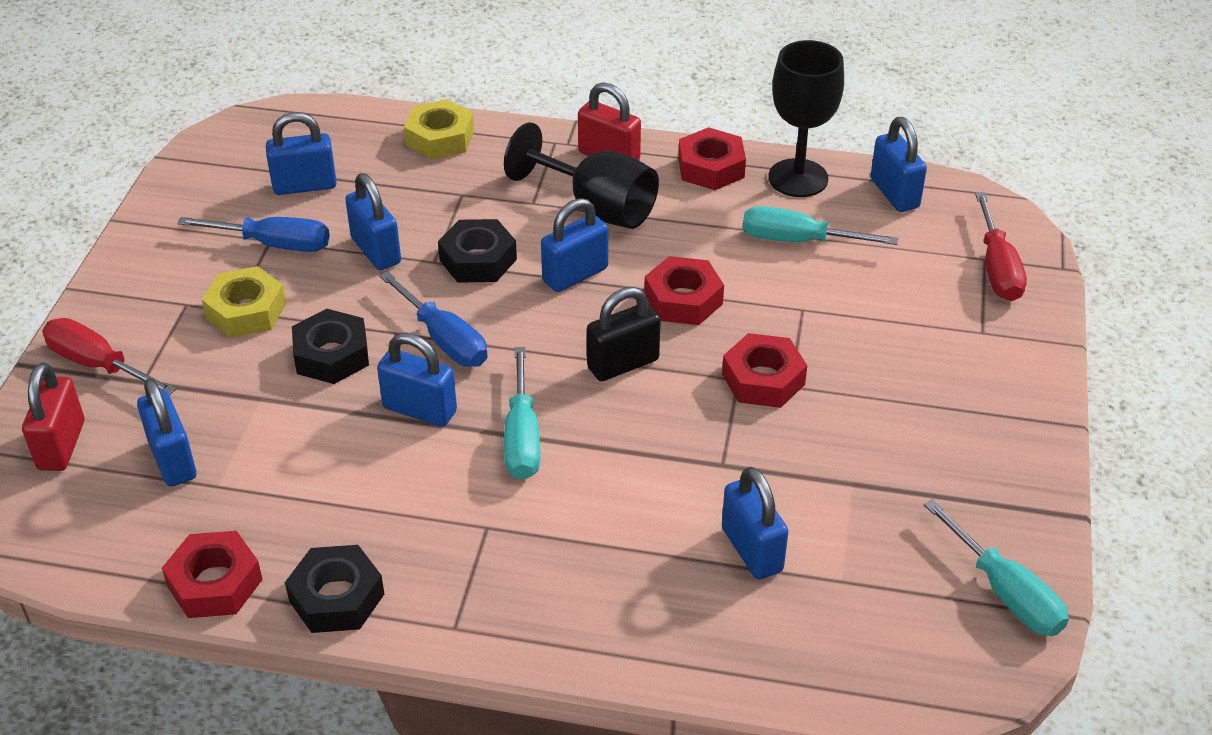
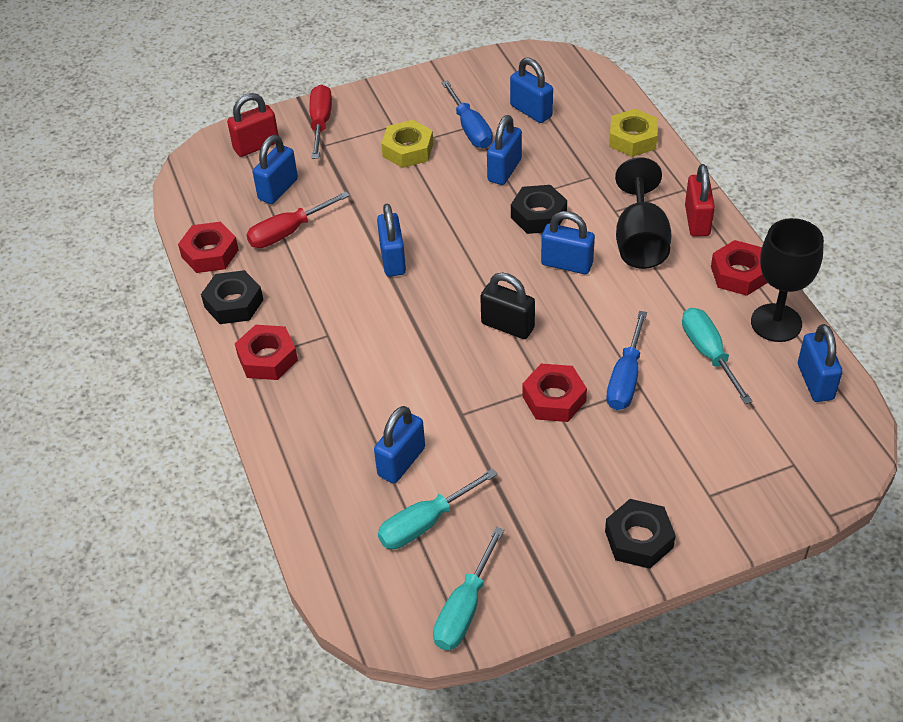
camera: 60 degrees right, 5 degrees up
(332, 355) = (404, 201): black nut -> black nut (639, 539)
(443, 339) = (457, 238): blue screwdriver -> blue screwdriver (626, 378)
(522, 437) = (408, 313): turquoise screwdriver -> turquoise screwdriver (425, 523)
(683, 299) = (592, 325): red nut -> red nut (267, 358)
(894, 193) = (815, 382): blue padlock -> blue padlock turned 45 degrees counterclockwise
(997, 268) = (790, 475): red screwdriver -> red screwdriver (288, 232)

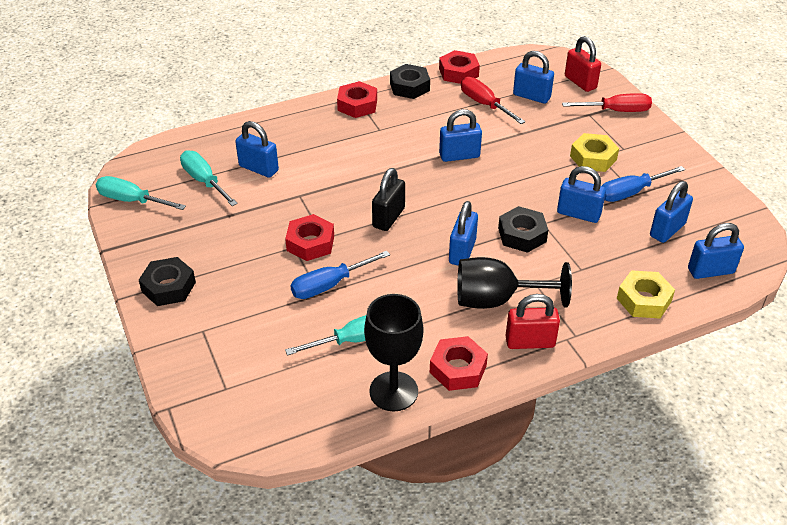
camera: 85 degrees right, 5 degrees down
(626, 378) = (330, 285): blue screwdriver -> blue screwdriver turned 45 degrees counterclockwise
(815, 382) = (318, 413): blue padlock -> blue padlock (710, 271)

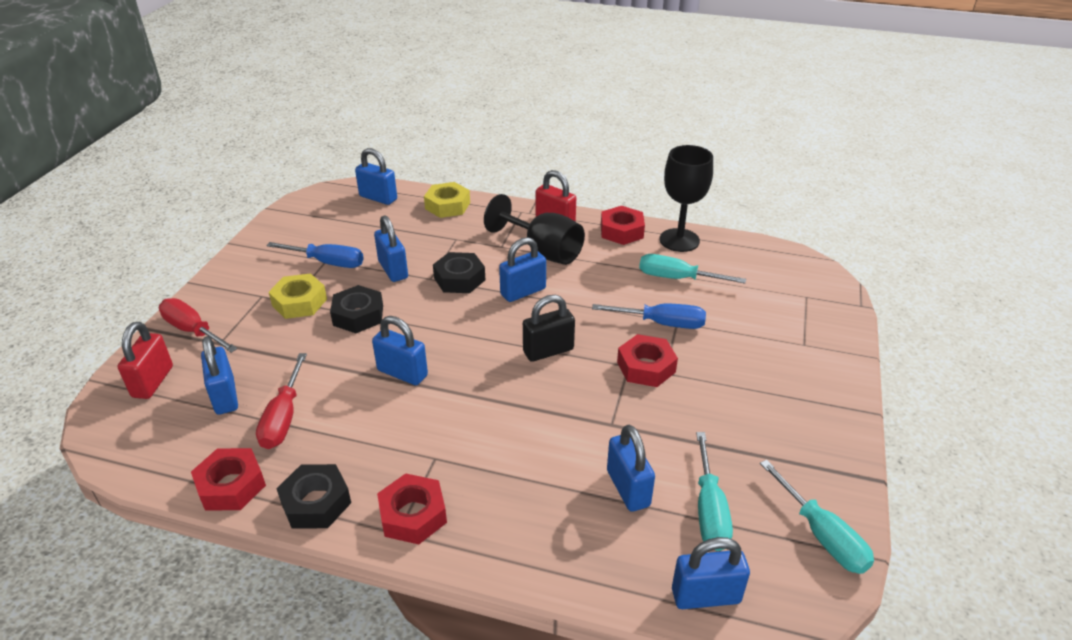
camera: 140 degrees left, 5 degrees down
(168, 287) = (819, 398): black nut -> black nut (358, 315)
(667, 230) = (355, 229): blue padlock -> blue padlock (705, 596)

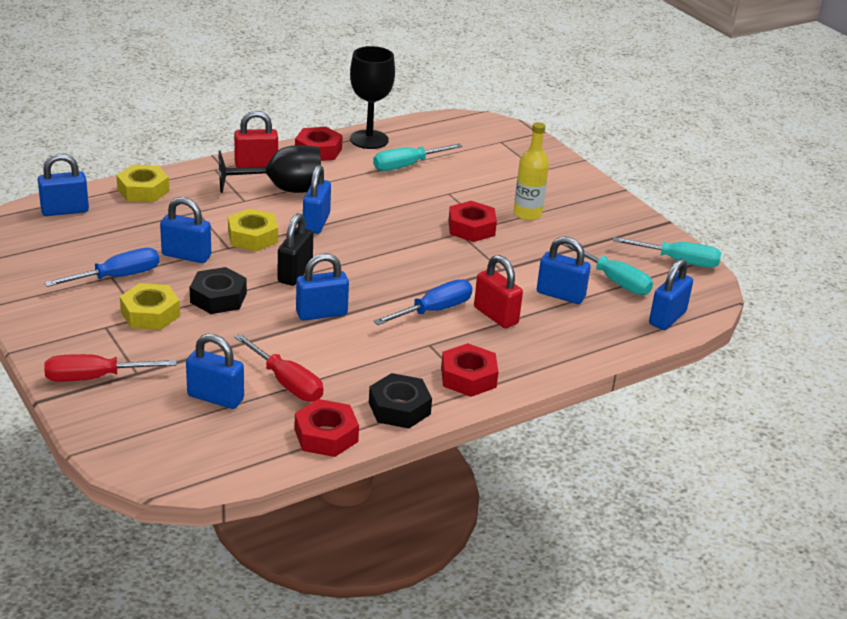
camera: 50 degrees left, 5 degrees down
(152, 382) = (134, 423): red padlock -> red padlock (495, 315)
(459, 279) = (253, 237): black nut -> yellow nut
(548, 351) = (397, 250): black padlock -> black padlock (295, 273)
(661, 323) = (440, 198): blue screwdriver -> blue screwdriver (433, 311)
(724, 382) = (527, 214): none -> yellow bottle

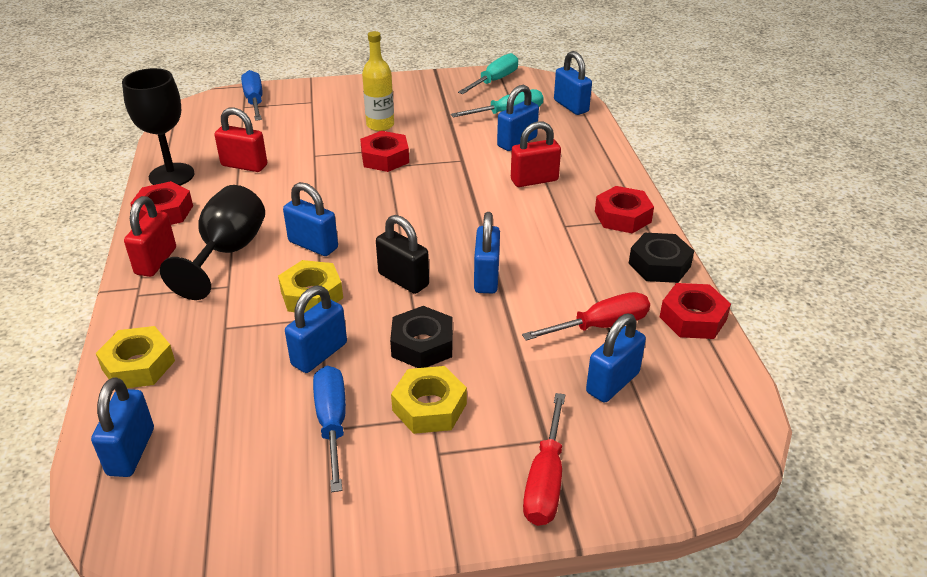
camera: 65 degrees left, 5 degrees up
(407, 165) = (244, 165): turquoise screwdriver -> red padlock
(433, 311) = (512, 210): blue screwdriver -> blue screwdriver (254, 101)

